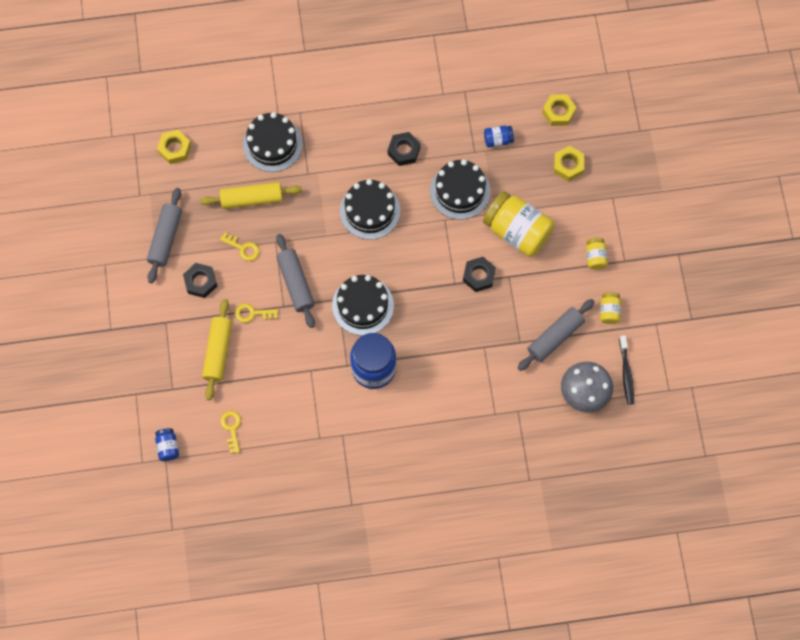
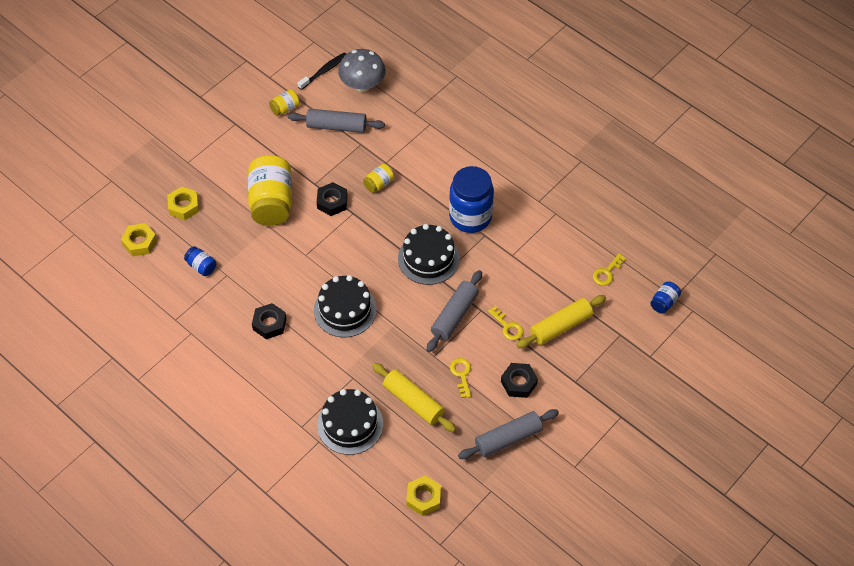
camera: 130 degrees left, 15 degrees down
(460, 191) = (271, 261): black cake -> none
(595, 257) = (248, 142): yellow jar -> yellow jar (379, 184)

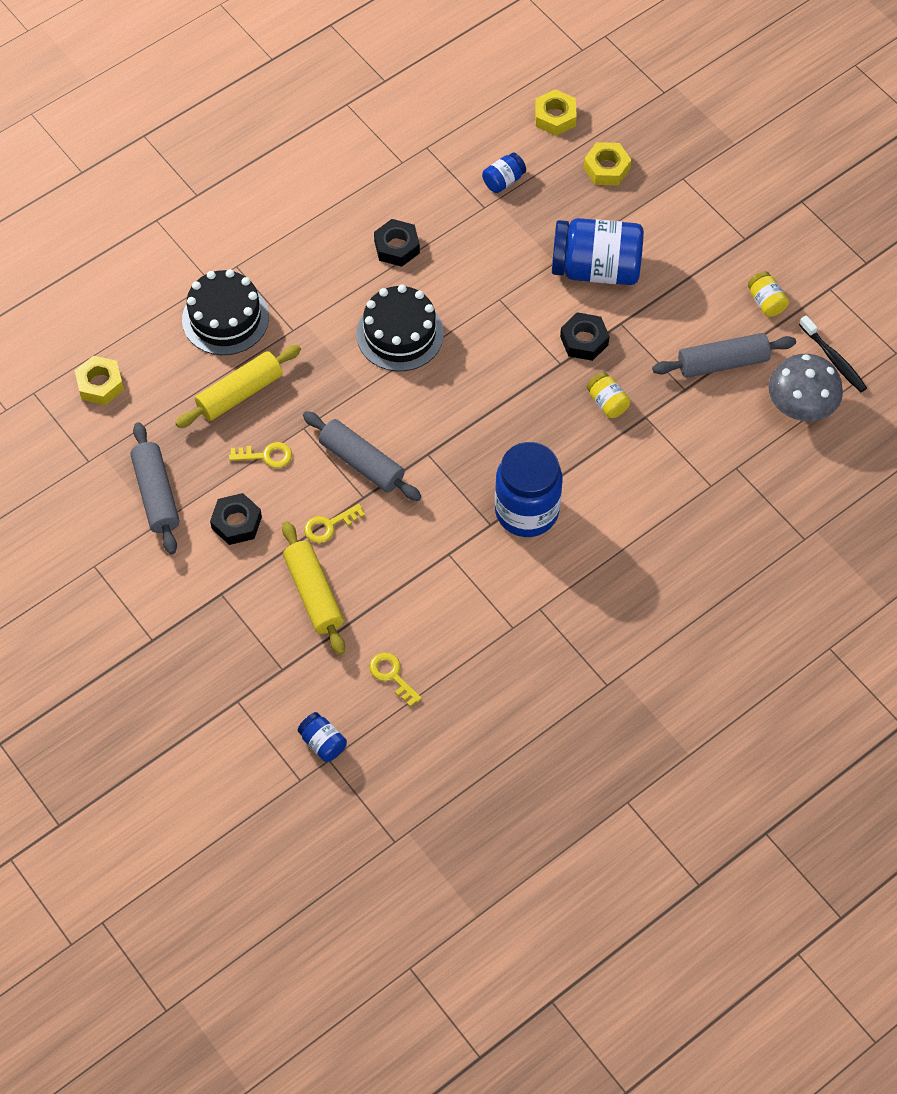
camera: 100 degrees right, 5 degrees up
(271, 202) = (596, 268): yellow jar -> blue jar
(336, 126) = (722, 362): grey rolling pin -> grey rolling pin turned 60 degrees clockwise
(428, 258) = (464, 445): black cake -> none

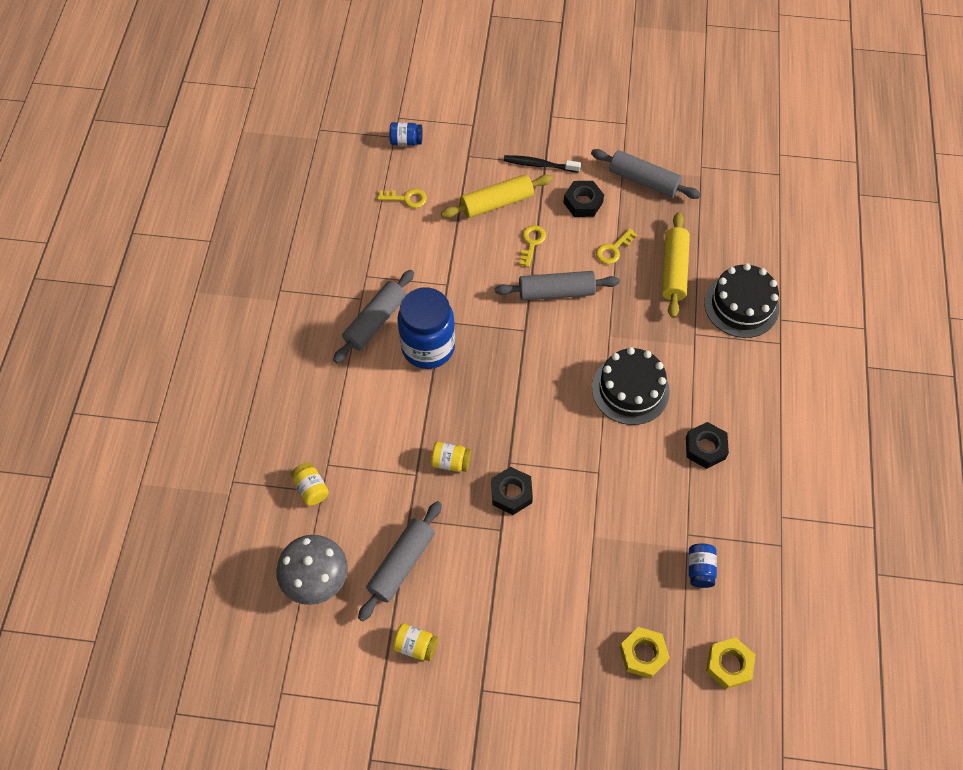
camera: 135 degrees right, 0 degrees up
(100, 384) = (753, 208): yellow nut -> none
(313, 593) = (497, 203): yellow rolling pin -> yellow rolling pin turned 45 degrees counterclockwise
(549, 575) = (375, 321): none -> grey rolling pin
(596, 268) = (561, 558): blue jar -> none
(743, 477) = (311, 489): none -> yellow jar
(833, 359) = (324, 642): black toothbrush -> black toothbrush (539, 165)

